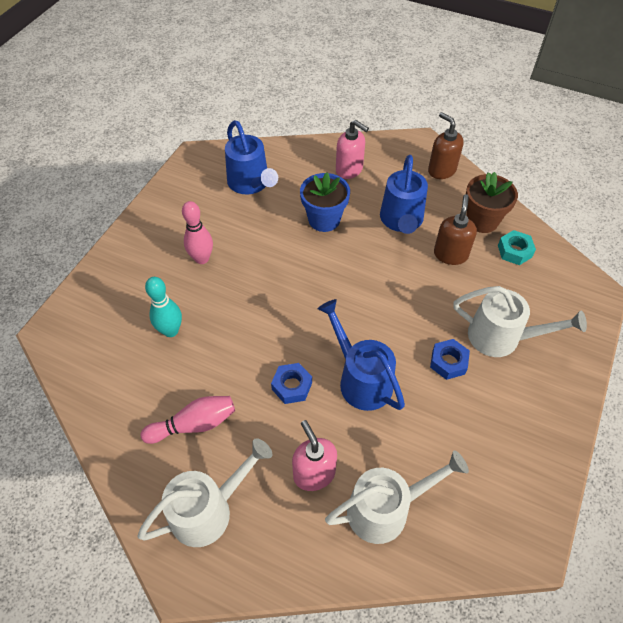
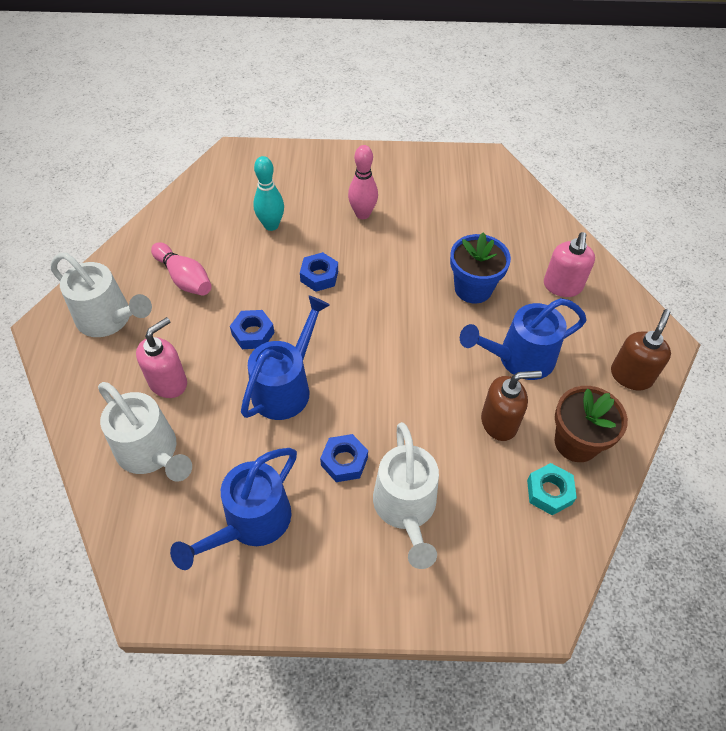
camera: 65 degrees right, 0 degrees up
(251, 184) = (480, 213): blue watering can -> blue watering can (250, 524)
(254, 314) = (319, 276): none -> blue nut

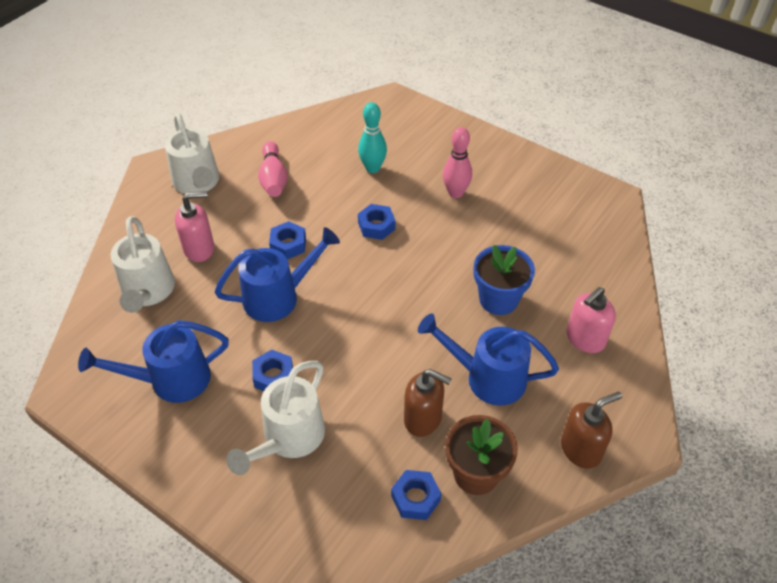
camera: 35 degrees right, 5 degrees down
(549, 492) = (415, 498): turquoise nut -> blue nut

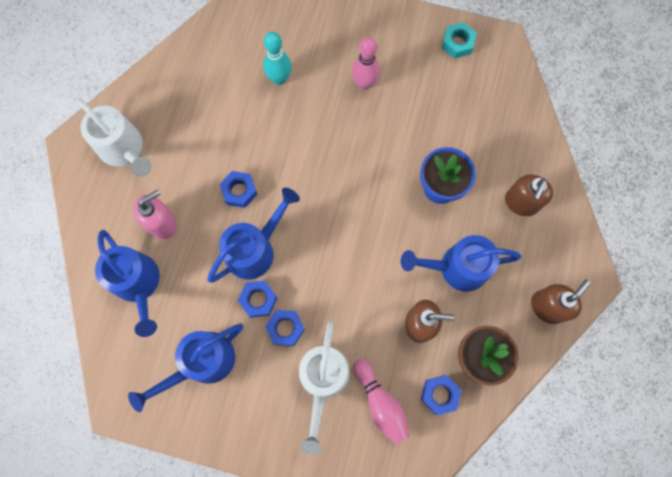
camera: 20 degrees left, 25 degrees up
(148, 293) = (139, 285): white watering can -> blue watering can
(273, 178) = (193, 121): pink bowling pin -> pink bowling pin (380, 403)
(376, 226) = (309, 144): blue nut -> blue nut (258, 300)
(566, 186) = (457, 43): none -> turquoise nut
(585, 339) = (521, 203): pink soap dispenser -> brown soap dispenser

